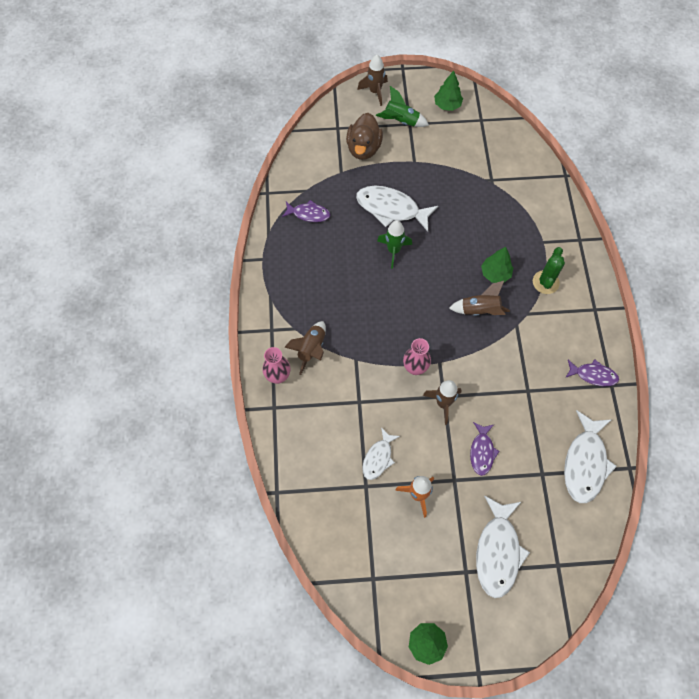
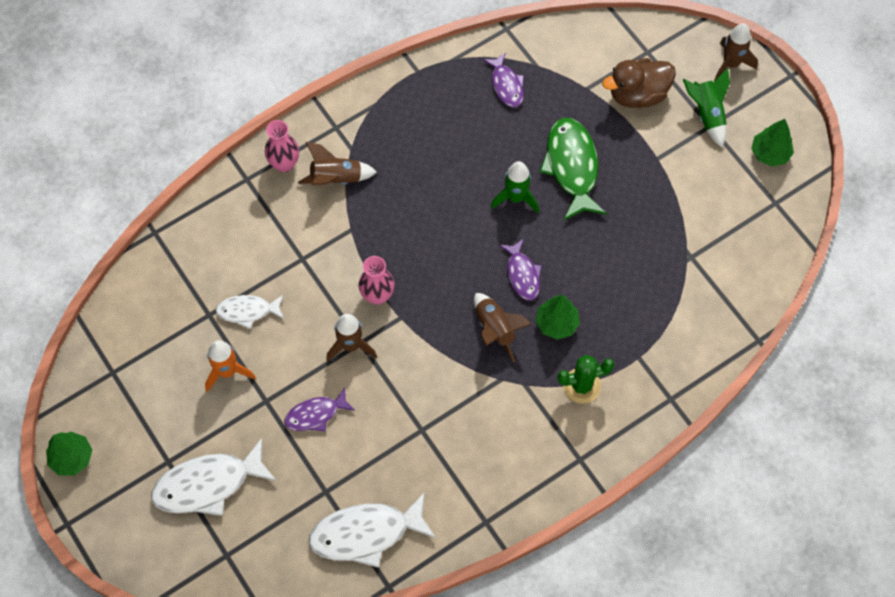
camera: 60 degrees right, 0 degrees up
(391, 209) = (572, 167): white fish -> green fish
(593, 375) = (486, 495): purple fish -> purple fish (522, 274)

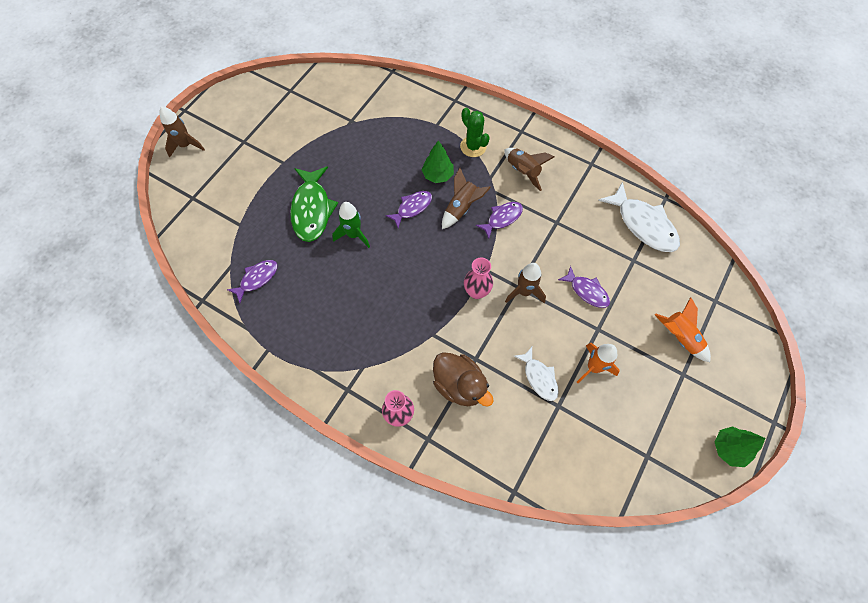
camera: 115 degrees left, 0 degrees up
(208, 484) = (679, 337): white fish -> orange rocket
(336, 179) = (394, 366): brown rocket -> brown rocket (522, 171)
(458, 369) = (502, 218): none -> purple fish
(572, 167) = (312, 209): green fish -> green fish turned 60 degrees counterclockwise
(637, 94) = (233, 191): brown duck -> brown duck (459, 385)
(707, 114) = (234, 146): green rocket -> none
(770, 153) = (253, 103): green tree -> none

